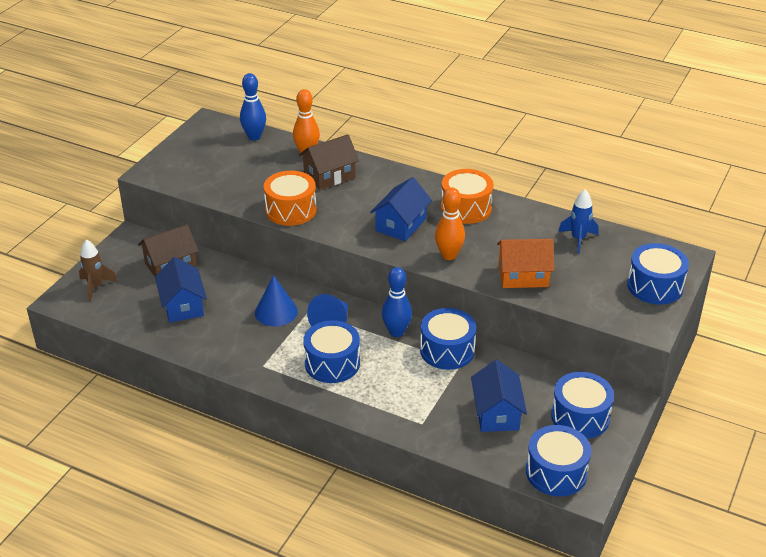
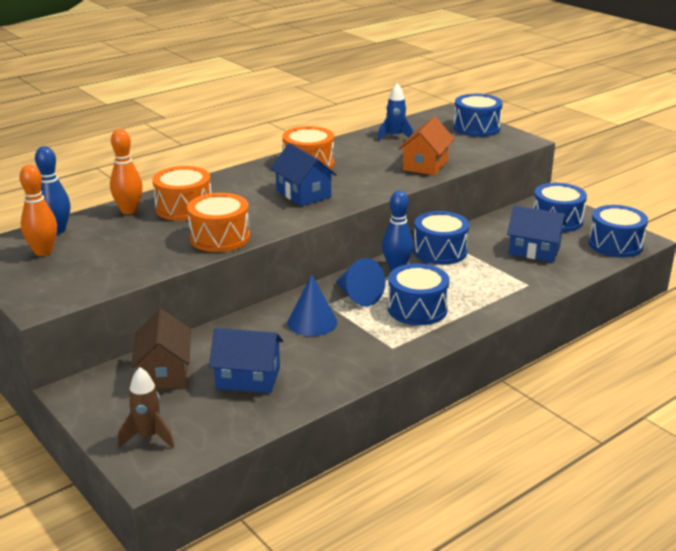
camera: 65 degrees left, 10 degrees down
(329, 176) = (184, 208): brown house -> orange drum
(449, 255) = (370, 185): orange bowling pin -> orange bowling pin (43, 252)

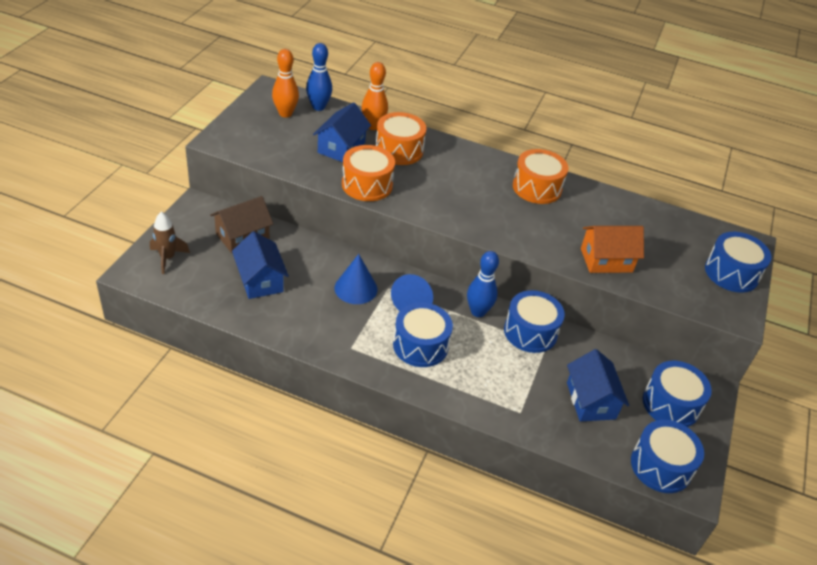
camera: 55 degrees right, 15 degrees up
(303, 194) = (478, 203): blue house -> blue house (341, 148)
(395, 137) = (649, 222): blue rocket -> none

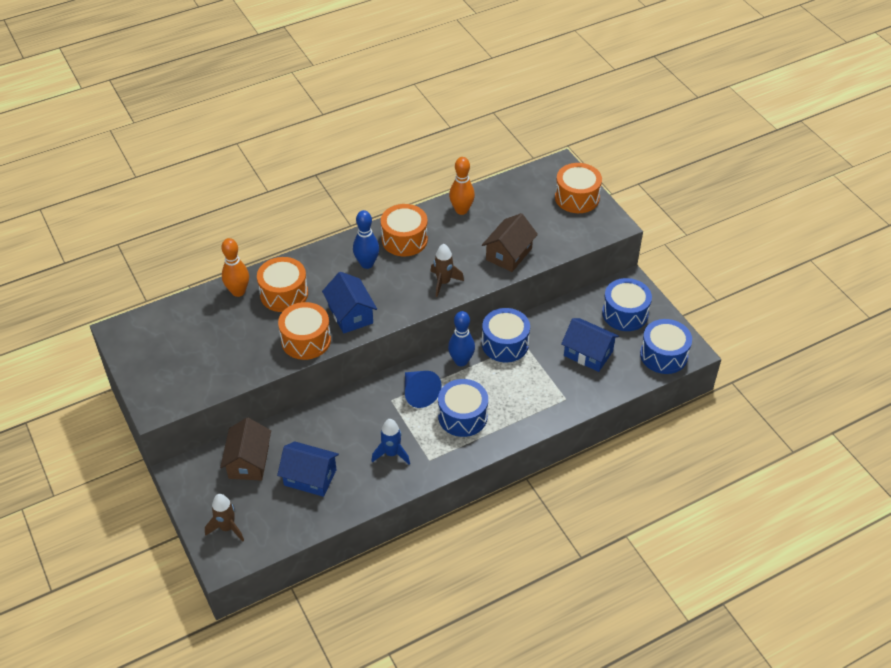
camera: 45 degrees left, 5 degrees up
(285, 113) = (164, 340): orange bowling pin -> orange bowling pin (461, 210)
(318, 107) = (177, 312): blue bowling pin -> blue bowling pin (367, 264)
(333, 318) = (391, 454): none -> blue rocket
(341, 148) = (245, 329): blue house -> blue house (350, 314)
(356, 288) = (373, 420): blue cone -> none
(522, 234) = (443, 282): none -> brown rocket
(606, 260) = (509, 254): orange house -> brown house
(731, 273) = (577, 197): blue drum -> orange drum

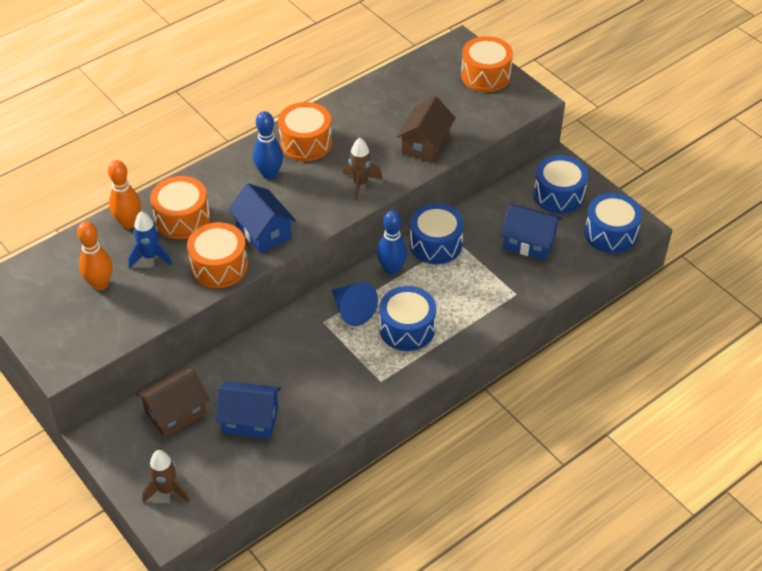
camera: 10 degrees left, 0 degrees up
(249, 461) = (175, 412): brown house -> brown house turned 60 degrees clockwise
(391, 454) = (337, 380): blue rocket -> blue rocket (150, 257)
(461, 210) = (362, 104): orange bowling pin -> orange bowling pin (100, 284)

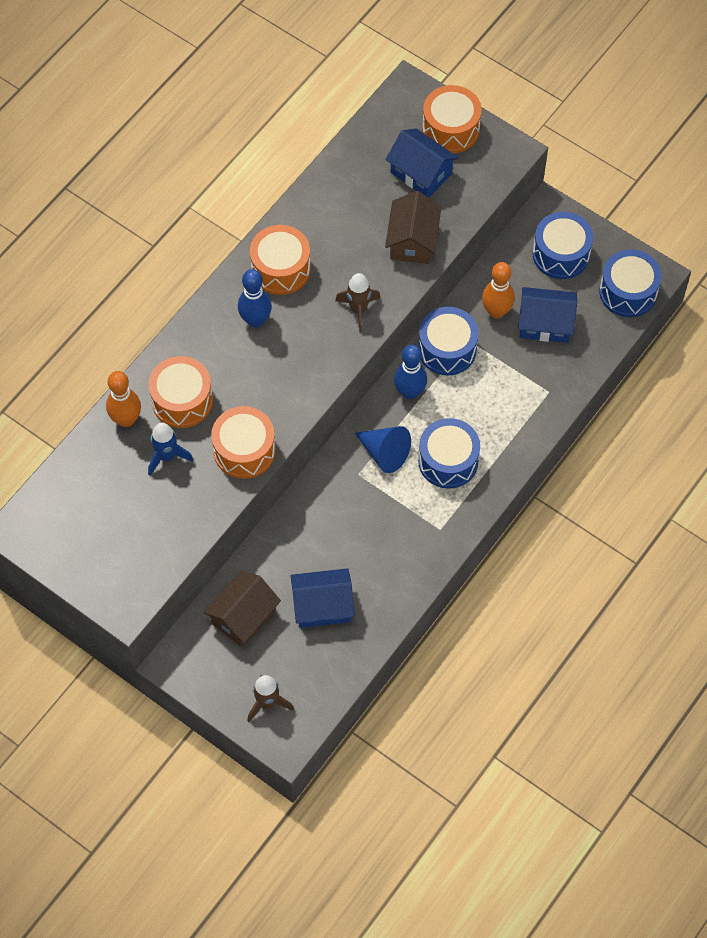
camera: 15 degrees left, 15 degrees up
(100, 284) = (127, 502): orange bowling pin -> orange bowling pin (496, 311)
(263, 231) = (275, 396): blue house -> blue house (421, 173)

